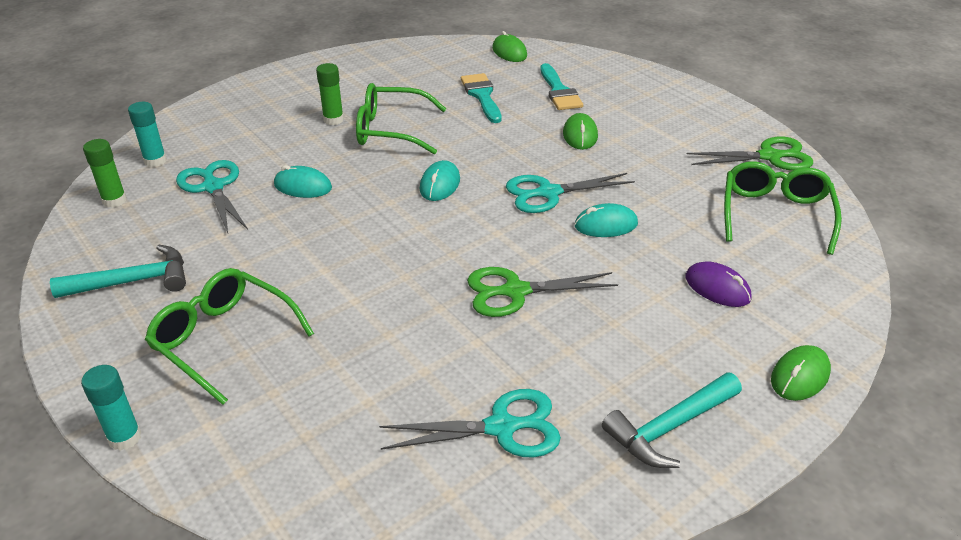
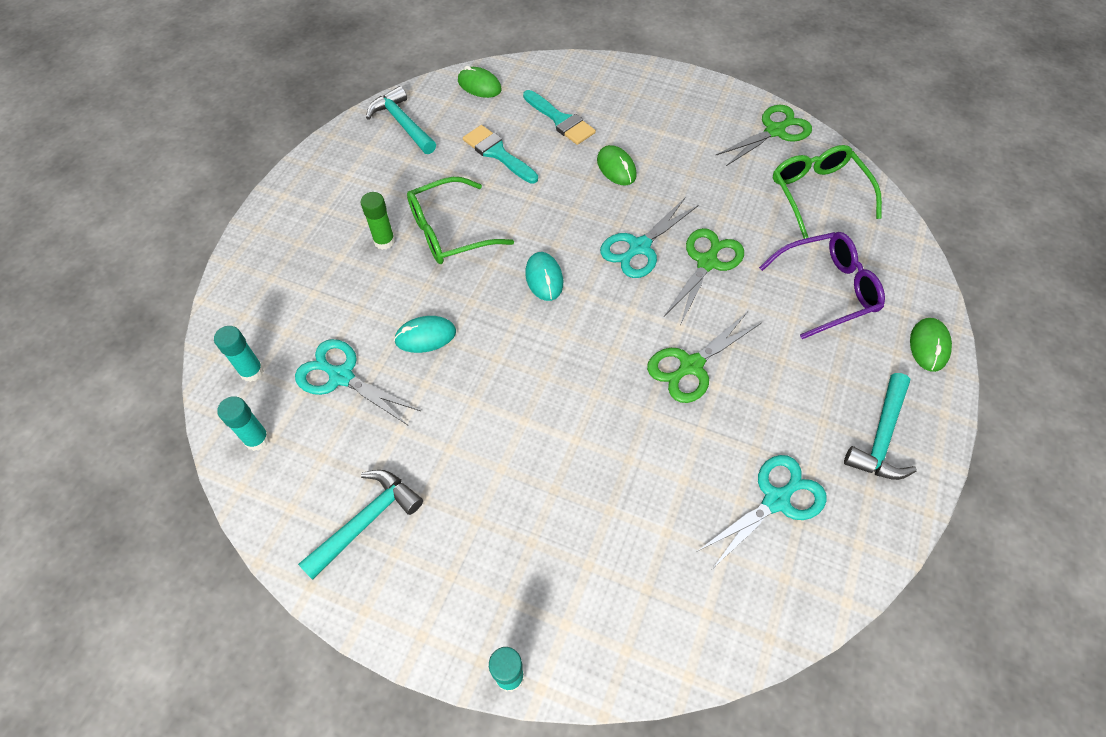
camera: 30 degrees left, 20 degrees up
(114, 201) = (257, 439): green glue stick -> turquoise glue stick
(224, 340) = (503, 537): green glasses -> none
(422, 57) = (402, 123): none -> turquoise hammer
(605, 225) = (707, 262): turquoise mouse -> green scissors
(717, 288) = (827, 289): purple mouse -> purple glasses

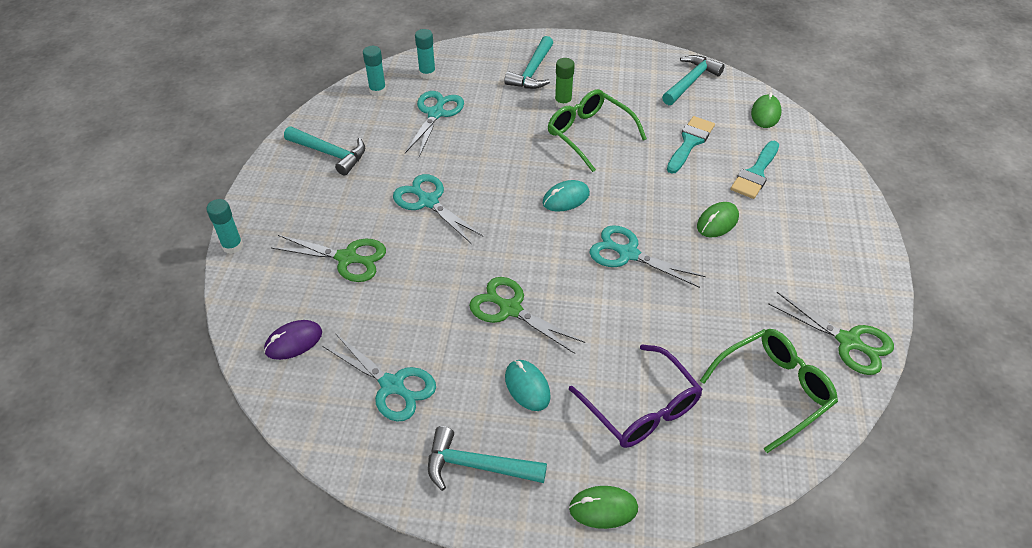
camera: 75 degrees right, 10 degrees down
(310, 256) = (532, 72): none -> turquoise hammer
(425, 336) = (484, 145): turquoise mouse -> turquoise mouse (527, 387)
(503, 415) = (428, 201): none -> turquoise scissors
(697, 604) = (293, 342): none -> purple mouse
(707, 262) = (633, 305): green scissors -> green scissors (347, 258)

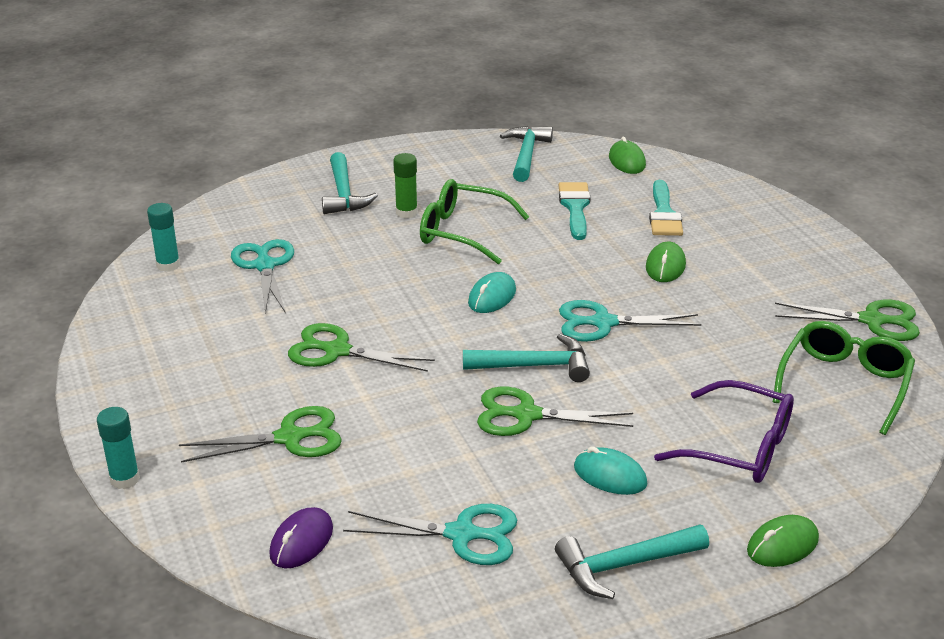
camera: 30 degrees left, 15 degrees down
(330, 153) = (166, 345): turquoise hammer -> turquoise hammer (534, 366)
(427, 74) = (216, 231): turquoise glue stick -> none
(428, 201) = (337, 351): turquoise scissors -> green scissors

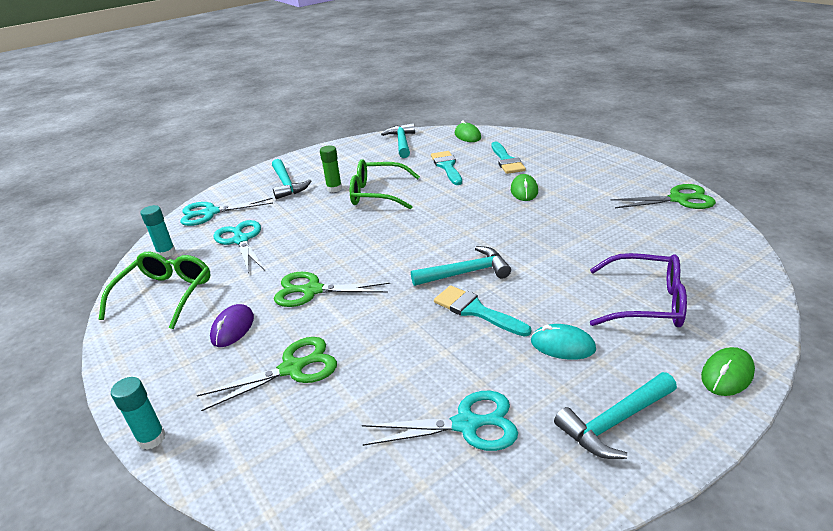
camera: 10 degrees left, 0 degrees up
(301, 541) = (327, 464): purple mouse -> purple mouse (233, 328)
(492, 297) = (414, 231): turquoise mouse -> none
(526, 415) = (475, 310): green scissors -> turquoise brush
(602, 323) = (500, 234): turquoise scissors -> turquoise scissors (210, 213)
(844, 384) = (688, 243): green glasses -> green glasses (165, 295)

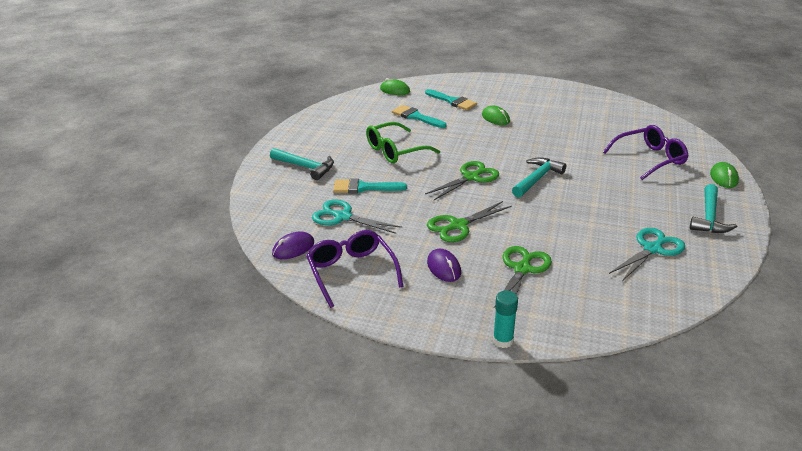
camera: 40 degrees left, 0 degrees up
(165, 295) = (351, 272): green glasses -> purple glasses
(166, 253) = (293, 248): turquoise glue stick -> purple mouse
(210, 213) = (275, 209): turquoise scissors -> none
(334, 188) = (353, 158): green glue stick -> none
(402, 142) = (349, 108): turquoise hammer -> none
(475, 310) = (574, 196): turquoise brush -> turquoise brush (364, 188)
(562, 345) = (642, 195): turquoise mouse -> none
(678, 199) = (591, 97): green scissors -> green scissors (471, 177)

